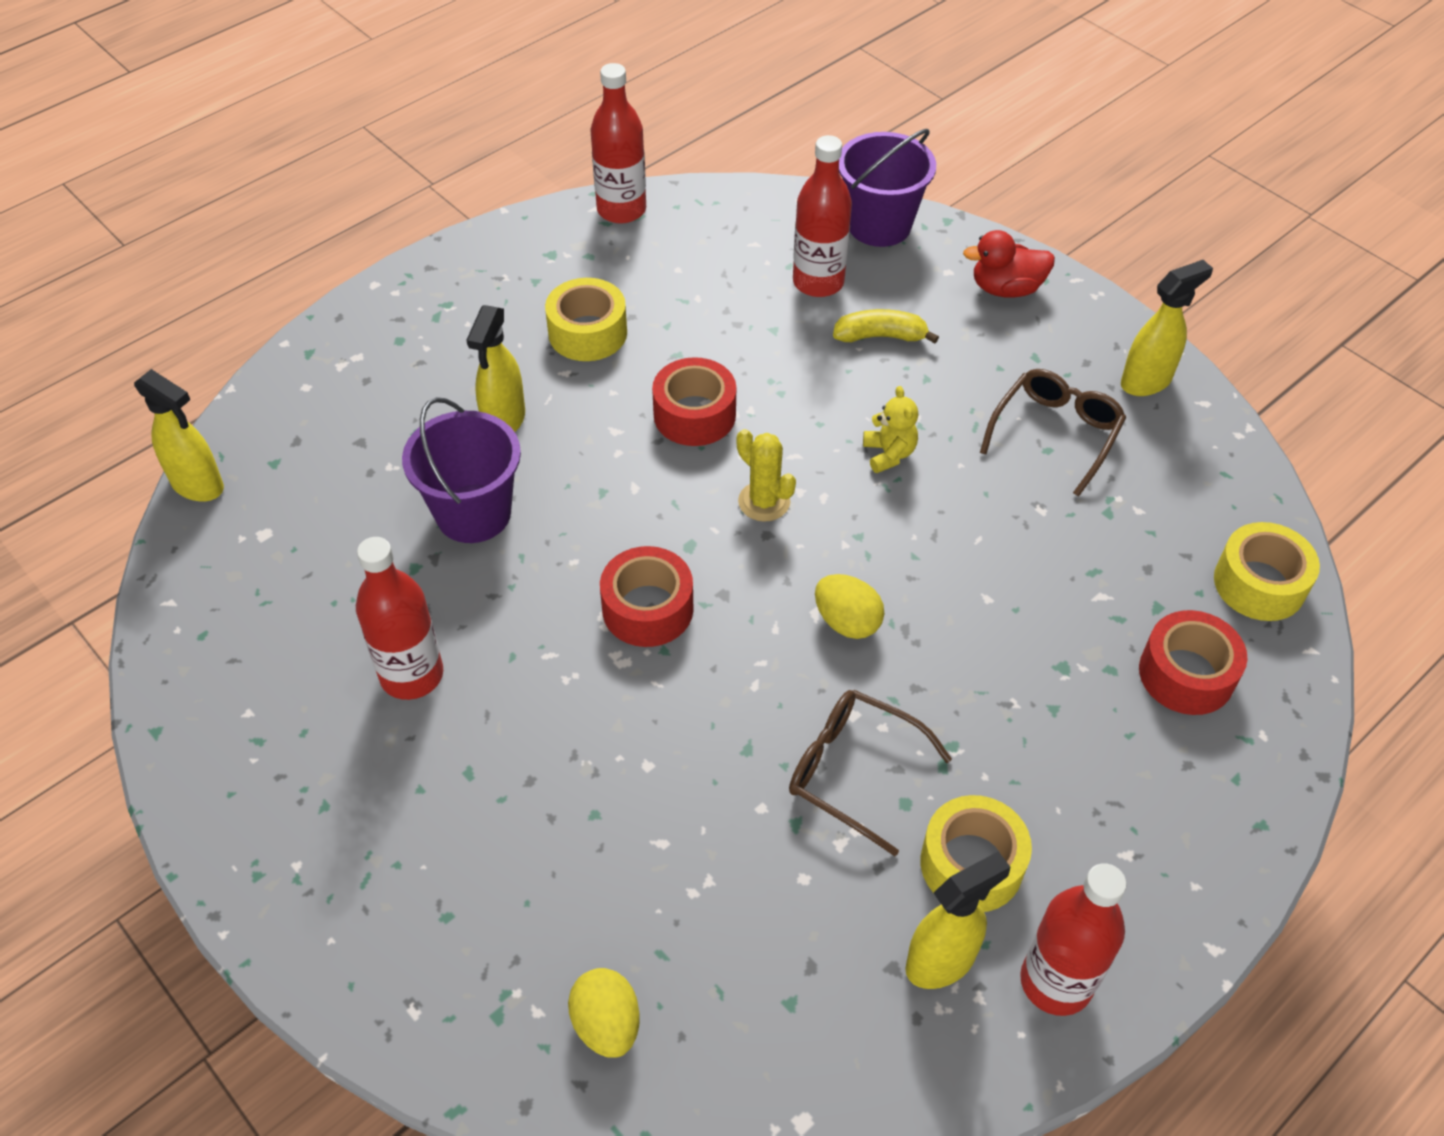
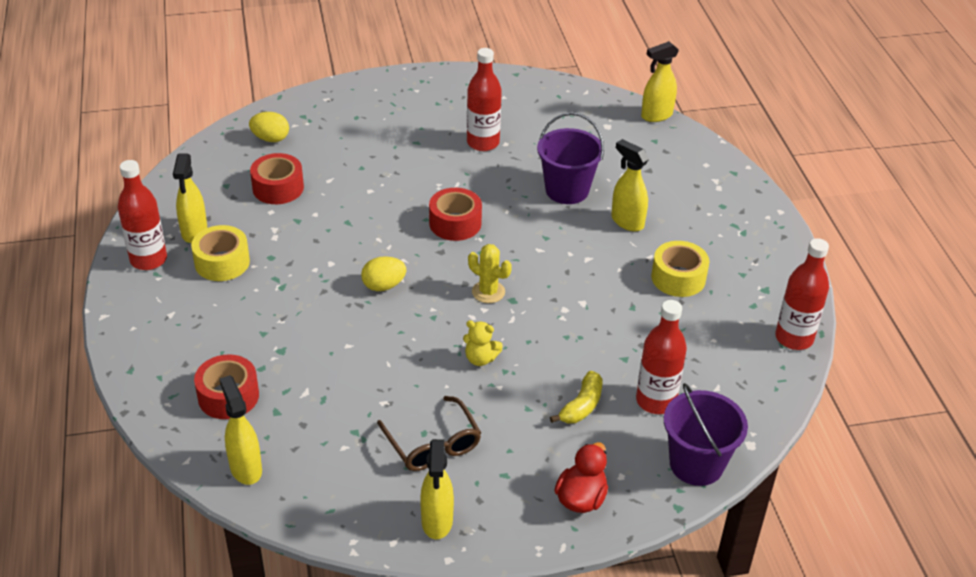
camera: 120 degrees right, 10 degrees down
(694, 415) = (576, 293): red tape -> red tape (278, 188)
(764, 502) = (488, 292): yellow cactus -> yellow cactus turned 45 degrees clockwise
(853, 772) = (302, 249): brown glasses -> none
(1259, 584) = (245, 468): yellow tape -> yellow spray bottle

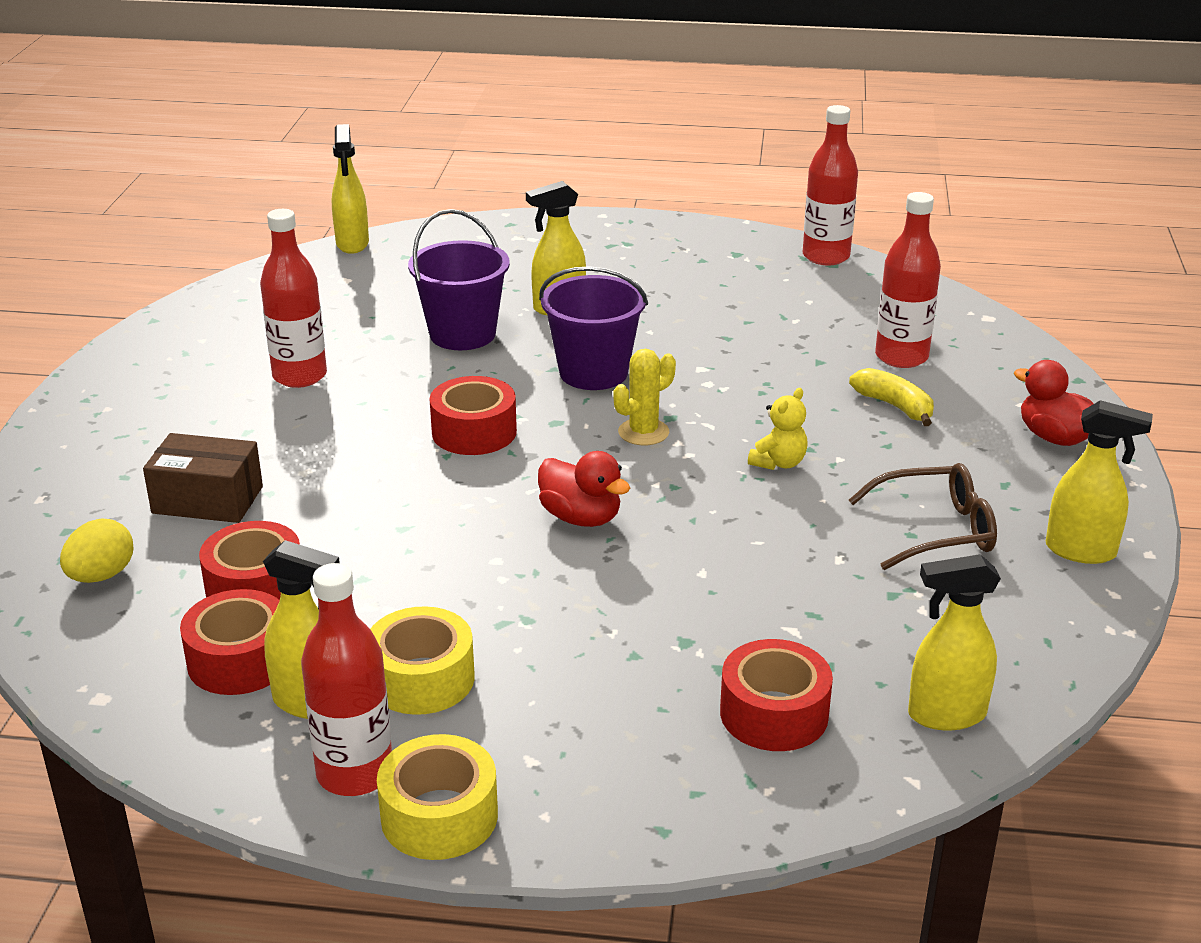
camera: 70 degrees left, 10 degrees down
(219, 201) = (240, 660): none -> red tape
(346, 150) = (207, 500): none -> brown box
(383, 286) = (581, 518): yellow egg -> red duck
(678, 278) = (688, 298): yellow tape -> yellow tape (439, 816)
(696, 464) = (1012, 354): purple bucket -> purple bucket (593, 372)

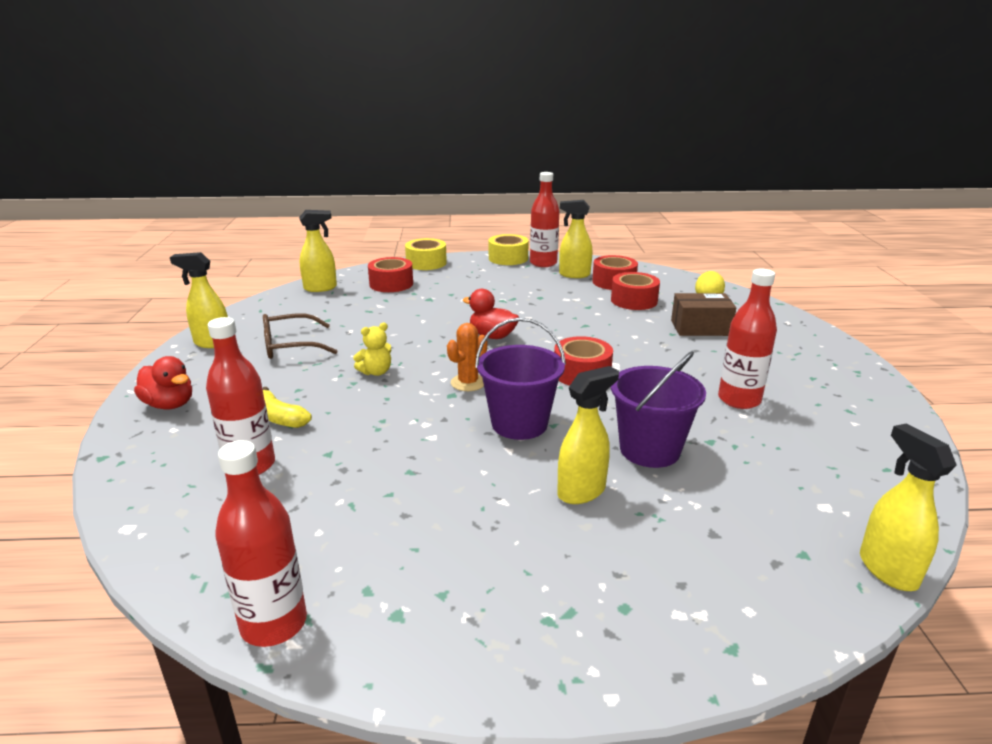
camera: 170 degrees right, 5 degrees down
(421, 679) = (536, 282): yellow tape -> yellow tape (426, 263)
(643, 432) = (468, 383): yellow cactus -> orange cactus
(778, 463) = (376, 372): yellow teddy bear -> yellow teddy bear turned 150 degrees counterclockwise

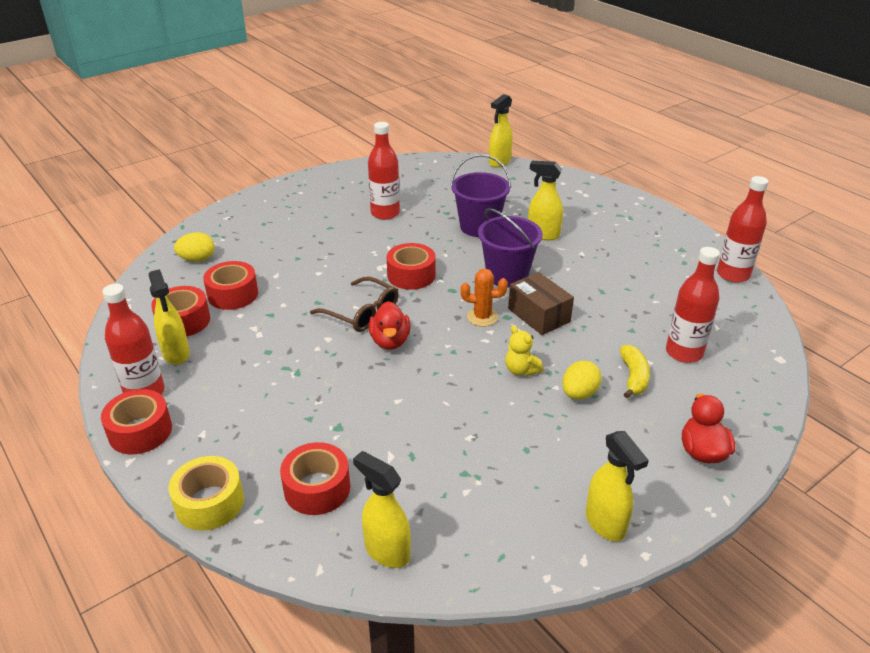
camera: 125 degrees left, 10 degrees up
(290, 346) = (542, 456): brown glasses -> brown glasses (362, 313)
(311, 384) = (579, 394): none -> yellow egg
(376, 372) = (521, 370): yellow teddy bear -> yellow teddy bear turned 150 degrees counterclockwise
(508, 258) = (140, 431): yellow tape -> red tape
(700, 328) = (273, 249): brown box -> brown box (538, 315)

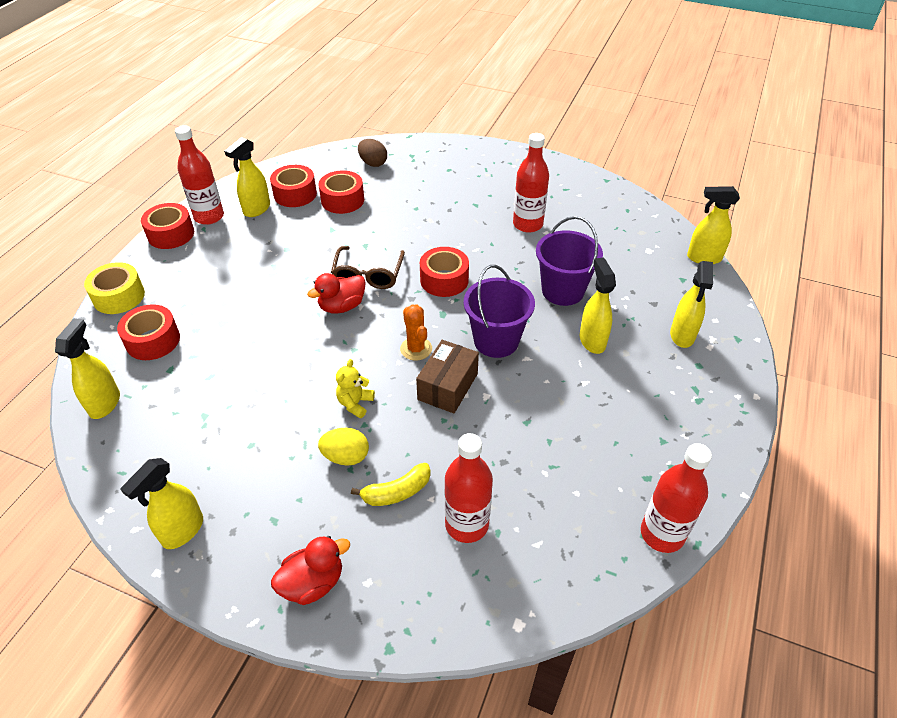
camera: 60 degrees right, 10 degrees up
(197, 259) = (373, 163): yellow egg -> brown egg
(567, 200) = (682, 336): none -> yellow spray bottle

